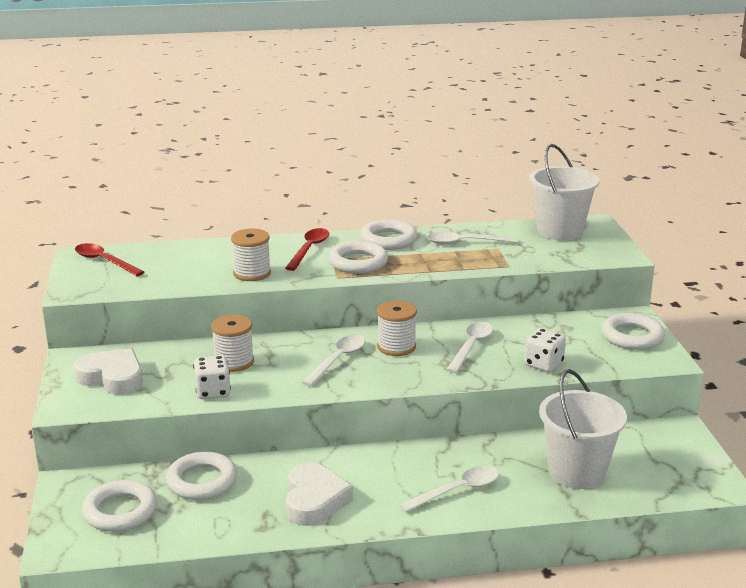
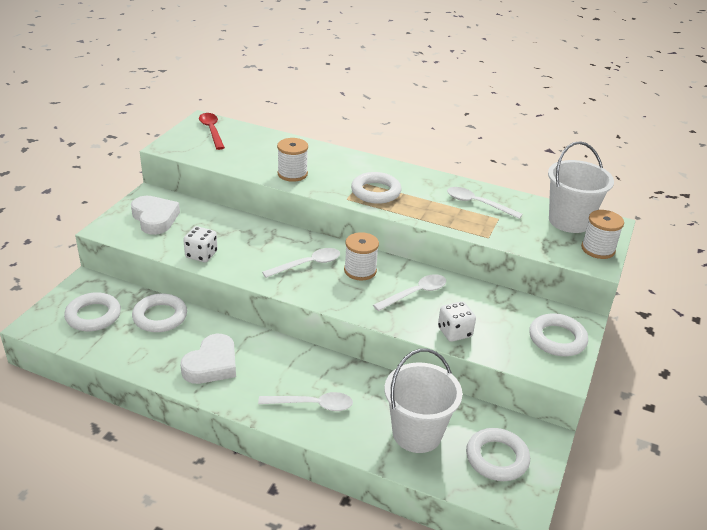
camera: 30 degrees right, 10 degrees up
(234, 362) = (239, 237): white spool -> white spool (598, 249)
(309, 249) = (354, 168): red spoon -> none
(388, 240) = (421, 180): white ring -> white ring (497, 458)

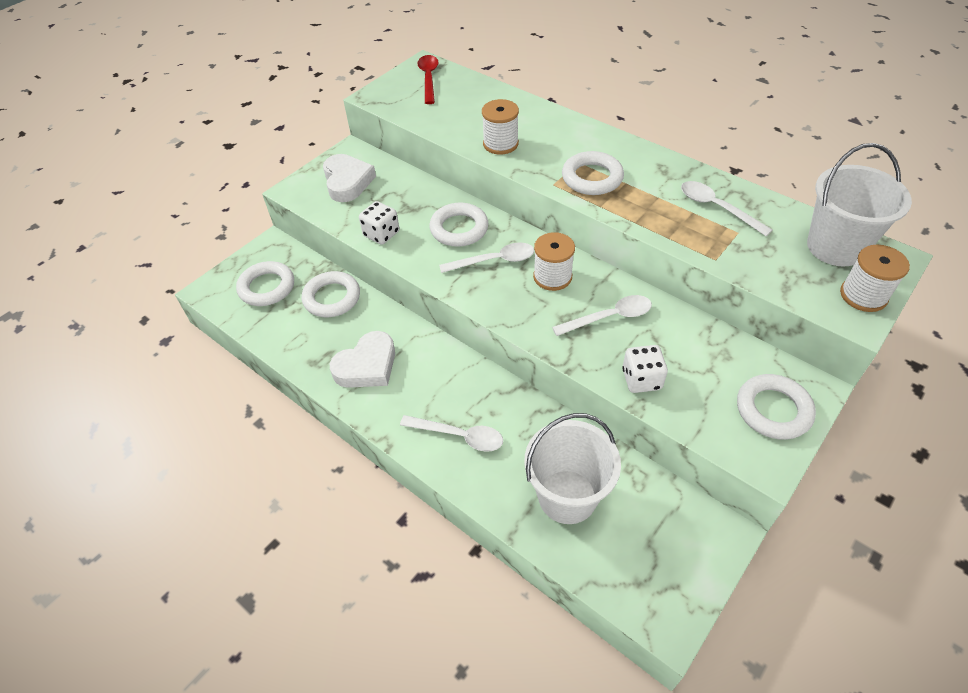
camera: 20 degrees right, 15 degrees up
(497, 458) = (654, 550): white ring -> white ring (459, 229)

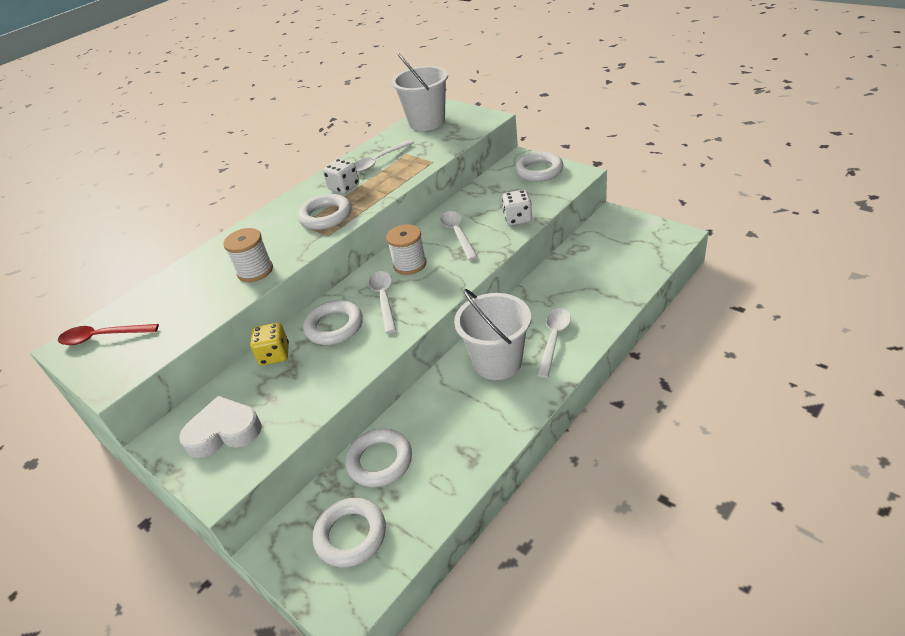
camera: 85 degrees left, 10 degrees down
(367, 366) = (478, 413): white heart -> none
(381, 234) = (327, 385): white dice -> white dice (344, 187)
(429, 195) = (274, 355): none -> yellow dice
(567, 496) = (599, 278): white bucket -> white bucket (497, 362)
(863, 295) = (470, 115): white spool -> none

